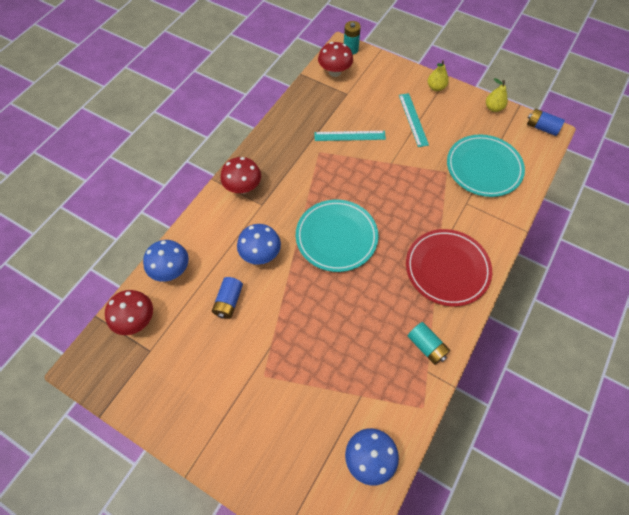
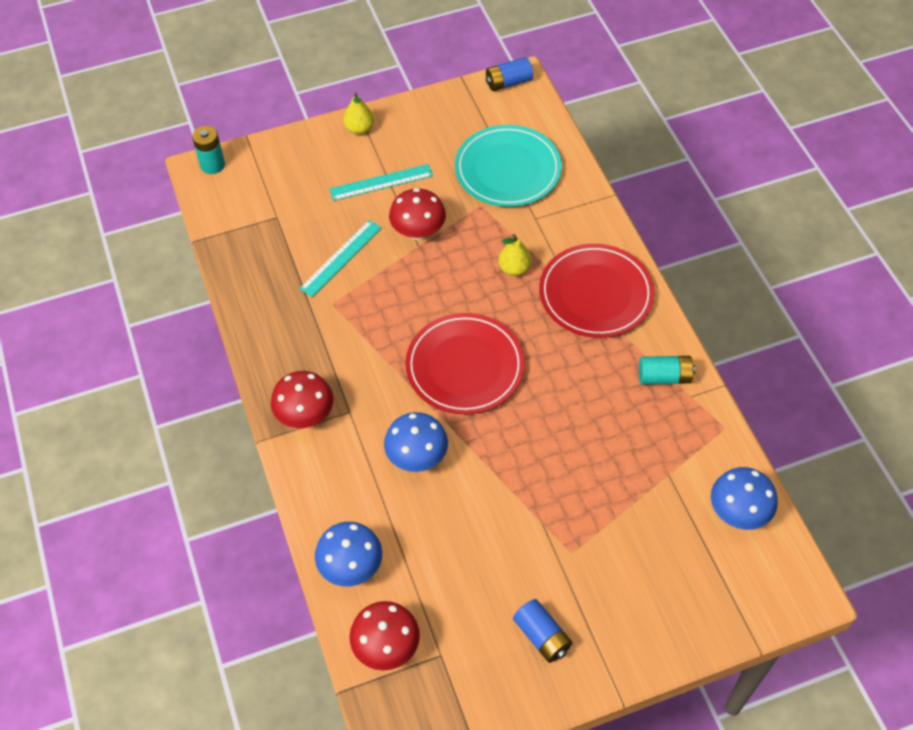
camera: 50 degrees left, 5 degrees down
(228, 302) = (450, 530): blue battery -> blue battery (542, 636)
(335, 72) = (230, 205): red mushroom -> red mushroom (418, 232)
(336, 237) = (465, 367): turquoise plate -> red plate
(413, 119) = (381, 182): turquoise ruler -> turquoise ruler turned 45 degrees counterclockwise
(493, 108) = (441, 101): yellow pear -> yellow pear (514, 268)

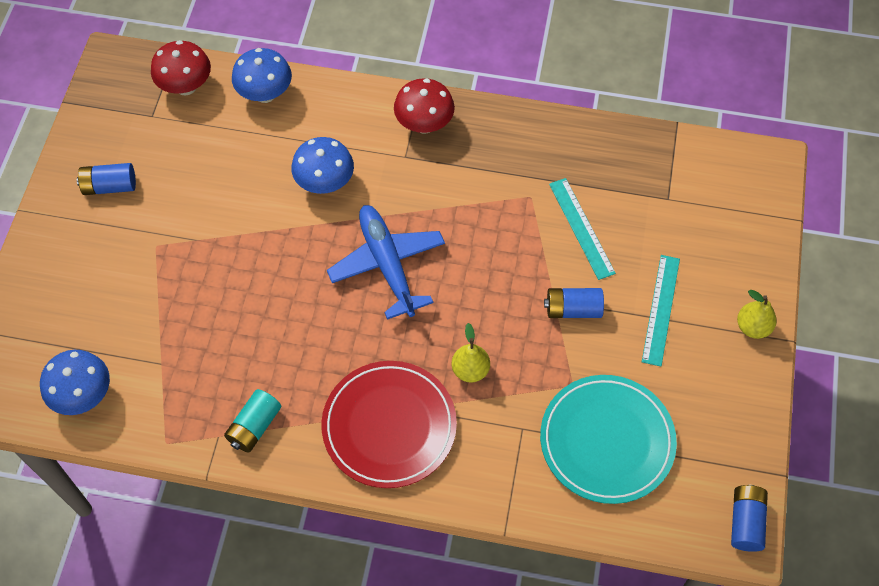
camera: 120 degrees right, 5 degrees up
(212, 165) = (771, 175): turquoise battery -> none
(418, 232) = (573, 309): red mushroom -> blue battery
(465, 367) = (387, 265): red plate -> blue plane

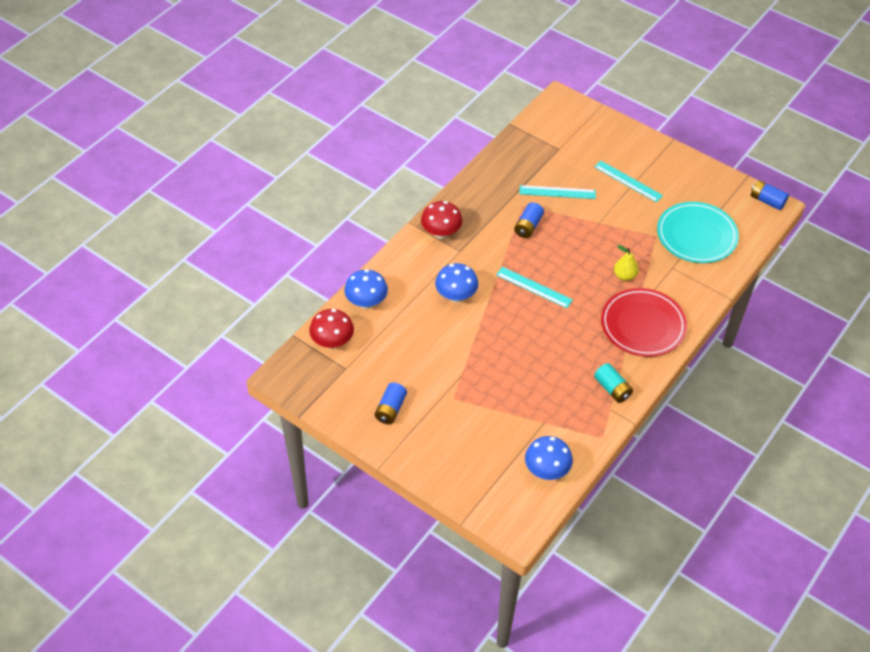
camera: 65 degrees left, 10 degrees down
(387, 265) = (534, 287): blue plane -> turquoise ruler
(573, 309) = (608, 217): blue battery -> blue battery (528, 226)
(752, 327) = (658, 150): yellow pear -> none

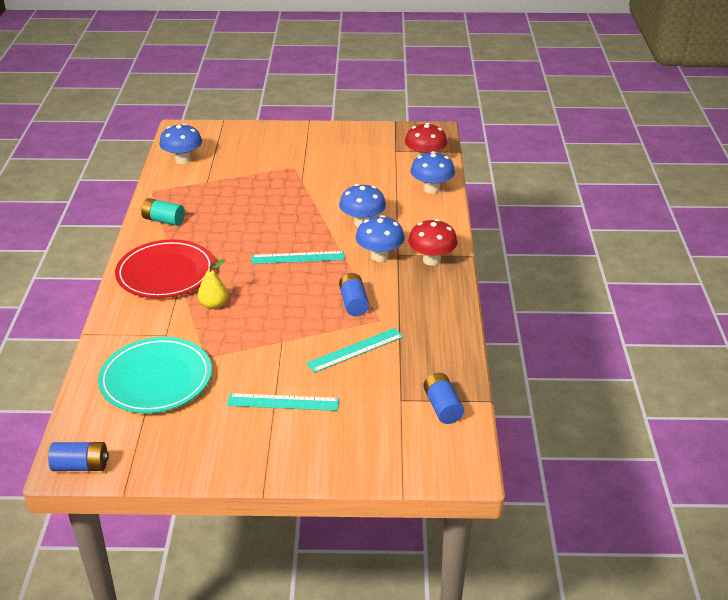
camera: 145 degrees right, 15 degrees down
(390, 409) = (334, 145): blue battery -> blue battery (442, 407)
(474, 256) = (379, 256): none -> blue mushroom

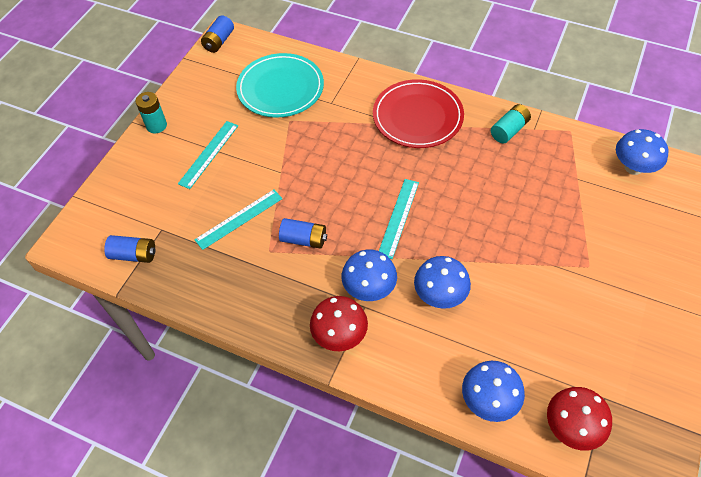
camera: 115 degrees right, 20 degrees up
(214, 304) = (355, 139): yellow pear -> none
(260, 465) = (156, 125): none -> turquoise battery
(355, 350) = (239, 219): turquoise ruler -> turquoise ruler turned 60 degrees clockwise

